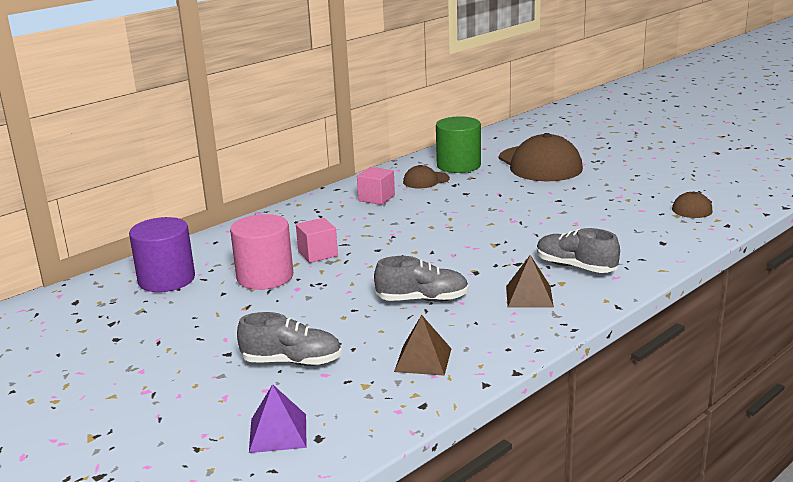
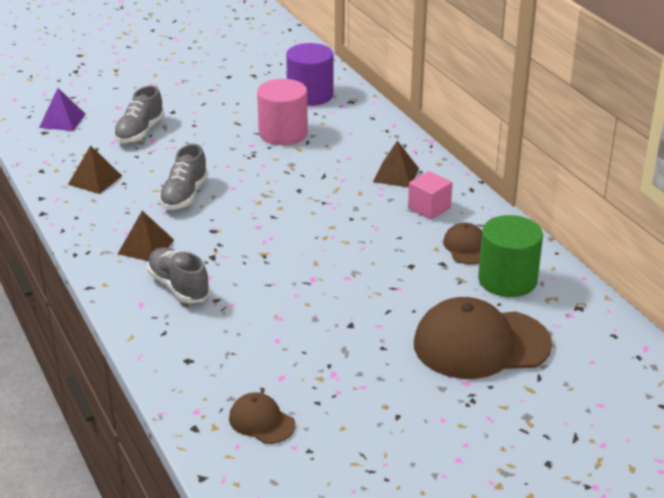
camera: 105 degrees right, 10 degrees up
(318, 254) = (311, 160): pink cube -> none
(327, 216) = (396, 175): none -> brown pyramid
(575, 267) = (179, 287): grey shoe -> grey shoe turned 90 degrees counterclockwise

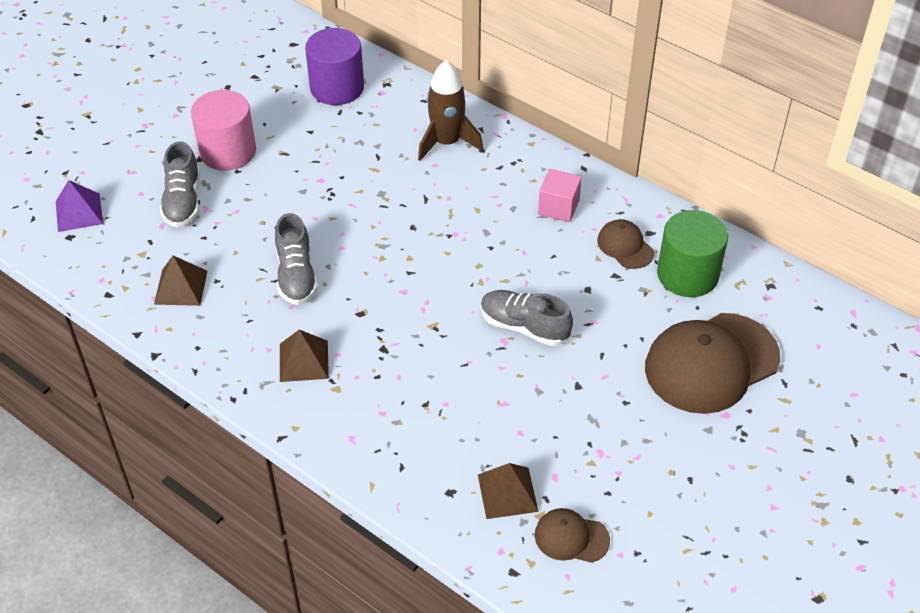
camera: 25 degrees left, 15 degrees up
(179, 287) = (376, 401): grey shoe -> grey shoe (524, 327)
(283, 133) = (344, 153): pink cylinder -> pink cylinder (228, 151)
(369, 147) = (447, 143): none -> brown rocket
(396, 175) = (498, 173): brown pyramid -> brown pyramid (507, 492)

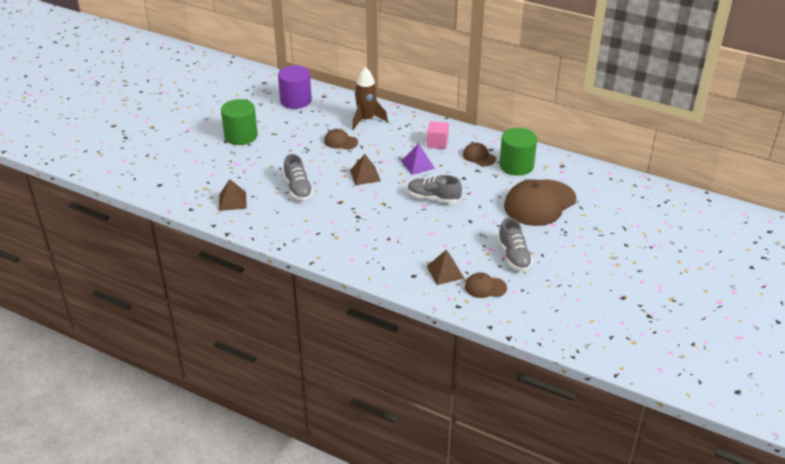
camera: 10 degrees left, 10 degrees down
(79, 212) = (161, 173): purple pyramid -> purple pyramid (418, 164)
(183, 201) = (221, 161): grey shoe -> grey shoe (514, 256)
(228, 151) = (241, 136): pink cylinder -> green cylinder
(303, 361) = (314, 227): brown pyramid -> brown pyramid (365, 175)
(392, 184) = (340, 141): none -> brown cap

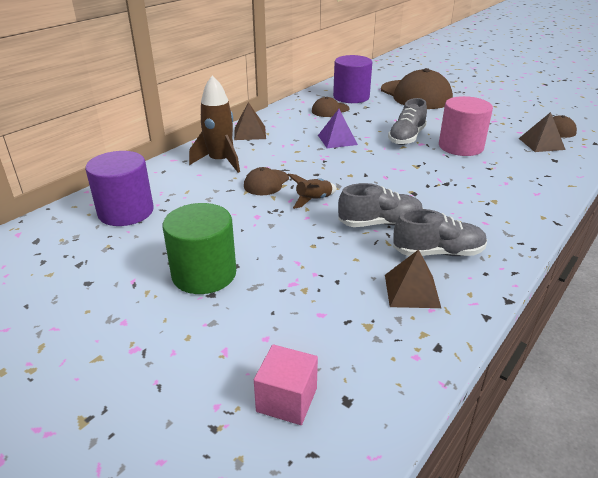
camera: 80 degrees left, 5 degrees down
(321, 162) = (313, 200): none -> brown rocket
(365, 175) = (354, 172): brown pyramid -> brown pyramid (250, 133)
(424, 226) = (460, 147): none -> pink cylinder
(437, 143) = (295, 126): pink cube -> pink cube (287, 400)
(514, 256) = (503, 113): grey shoe -> grey shoe (438, 252)
(516, 165) = (351, 97): green cylinder -> purple cylinder

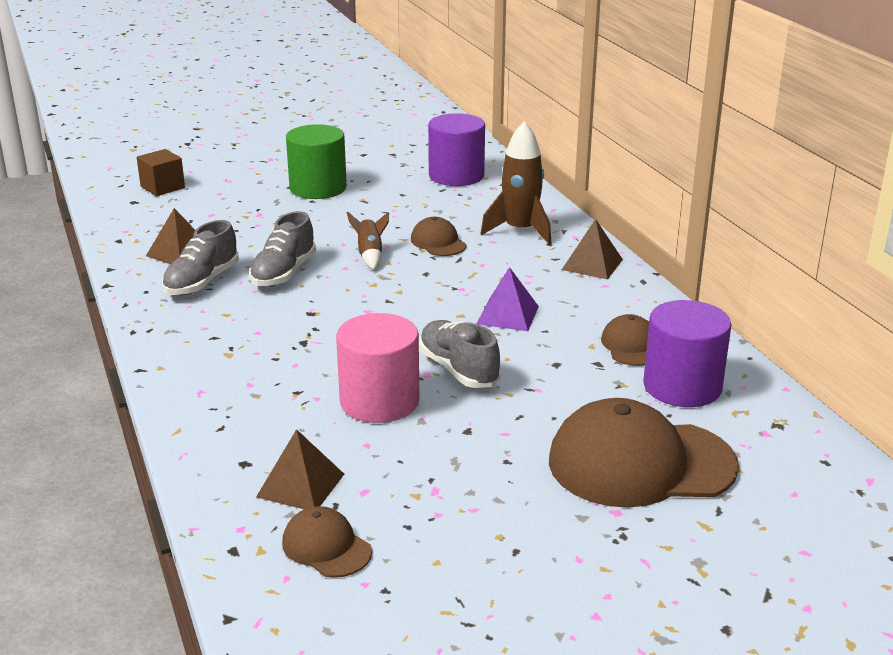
camera: 120 degrees right, 5 degrees down
(287, 400) = (162, 187): pink cube -> brown cube

